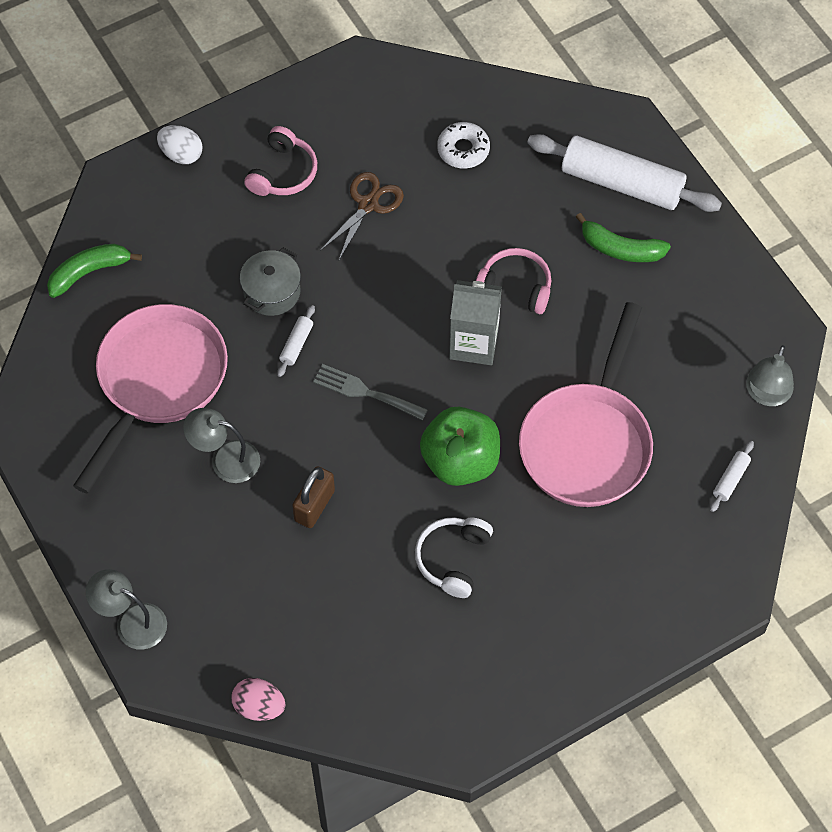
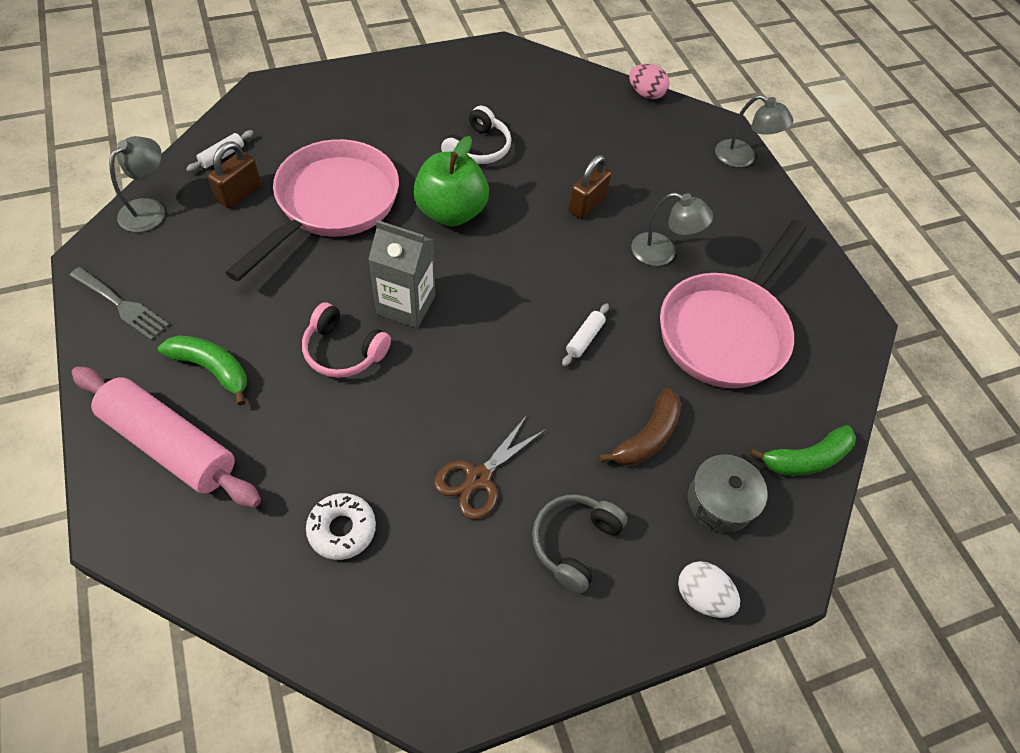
camera: 175 degrees left, 5 degrees down
(230, 264) = (647, 437): none -> brown banana
(272, 292) = (604, 397): grey pot -> grey pot (719, 502)
(283, 172) = (574, 542): pink headphones -> grey headphones
(365, 392) = (524, 283): grey fork -> grey fork (122, 305)
(621, 183) = (170, 445): white rolling pin -> pink rolling pin
(688, 434) = (239, 193): none -> brown padlock

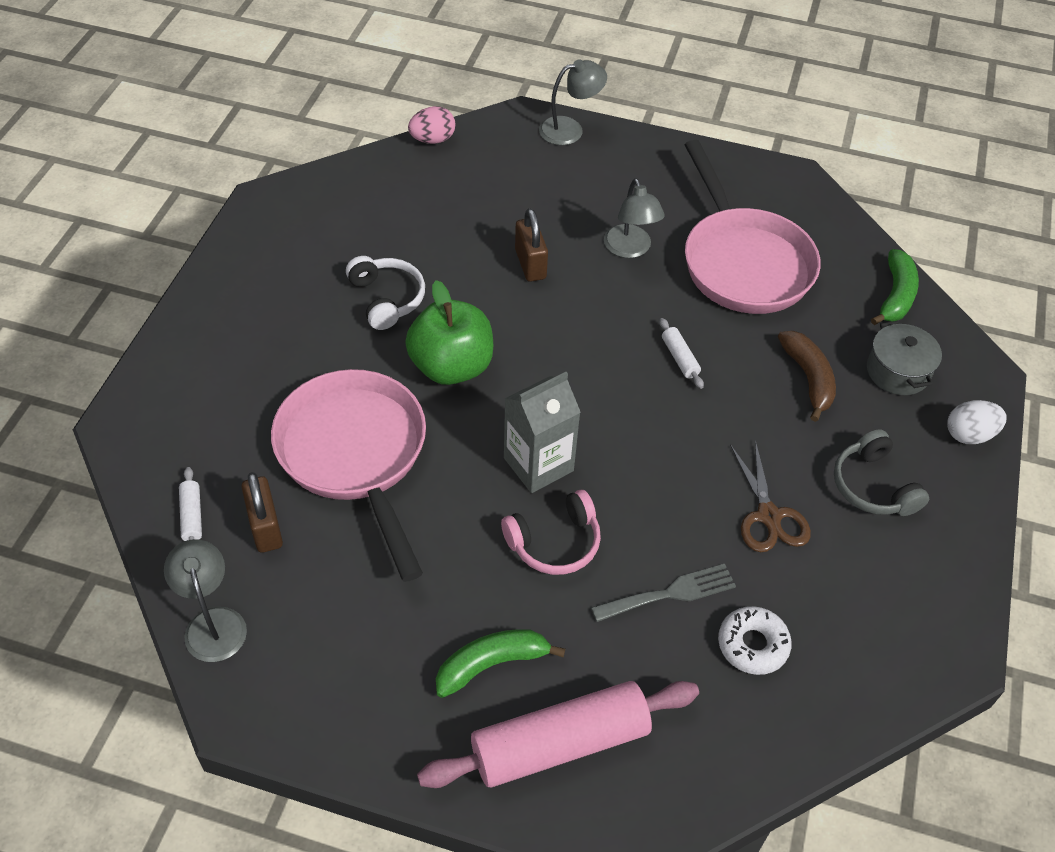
camera: 50 degrees left, 5 degrees down
(122, 305) = (338, 710): grey fork -> grey fork (670, 593)
(662, 253) = (630, 249): grey lamp -> grey lamp turned 105 degrees clockwise

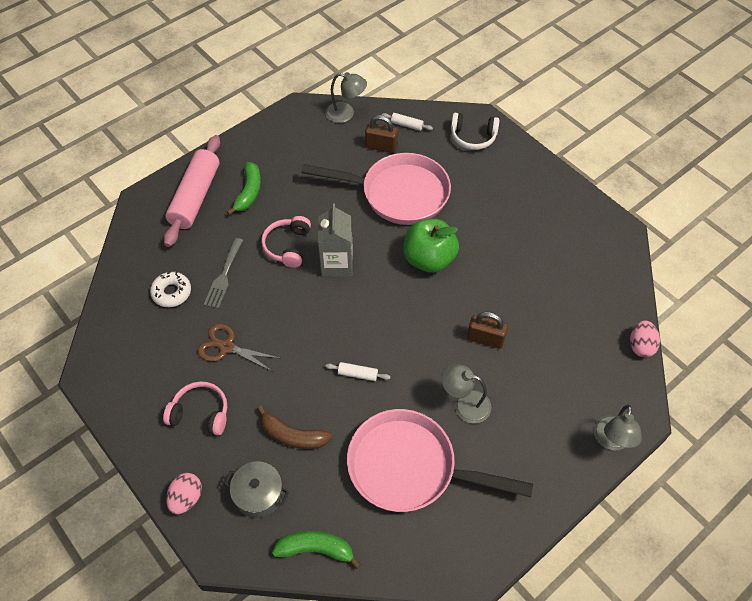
camera: 125 degrees right, 5 degrees up
(387, 299) = (500, 253): white headphones -> white headphones (473, 137)
(873, 486) = (200, 413): grey headphones -> pink headphones
(895, 295) = (316, 549): green banana -> green banana turned 135 degrees clockwise
(969, 434) = (186, 498): white egg -> pink egg

